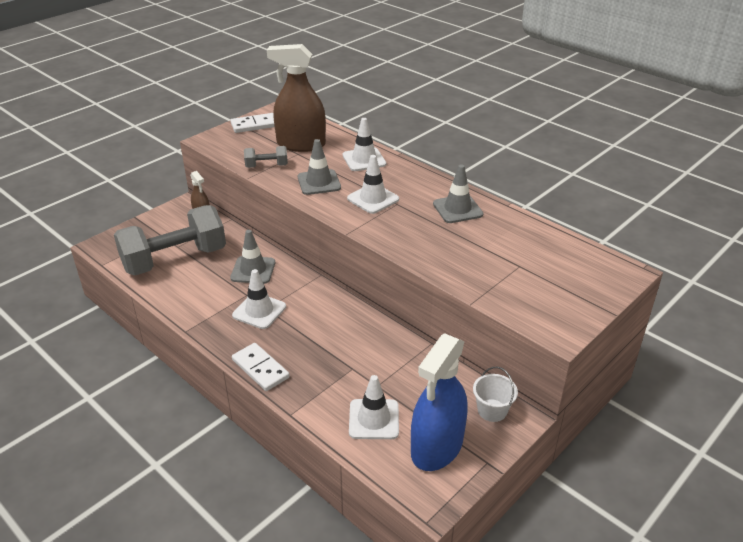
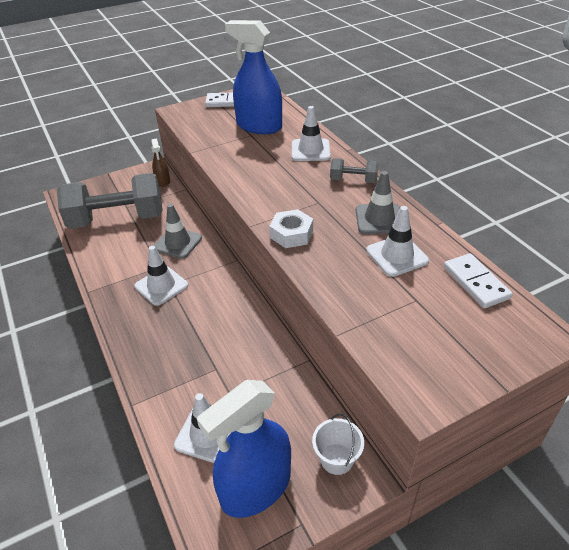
camera: 20 degrees right, 5 degrees up
(260, 369) = (130, 347): white domino -> white domino (475, 282)
(266, 166) = (215, 143): grey dumbbell -> grey dumbbell (353, 180)
(301, 144) = (259, 126): brown spray bottle -> blue spray bottle
(319, 182) = (254, 167): grey traffic cone -> none
(373, 199) = (297, 193): white traffic cone -> white traffic cone (397, 256)
(388, 234) = (291, 234): none -> white nut

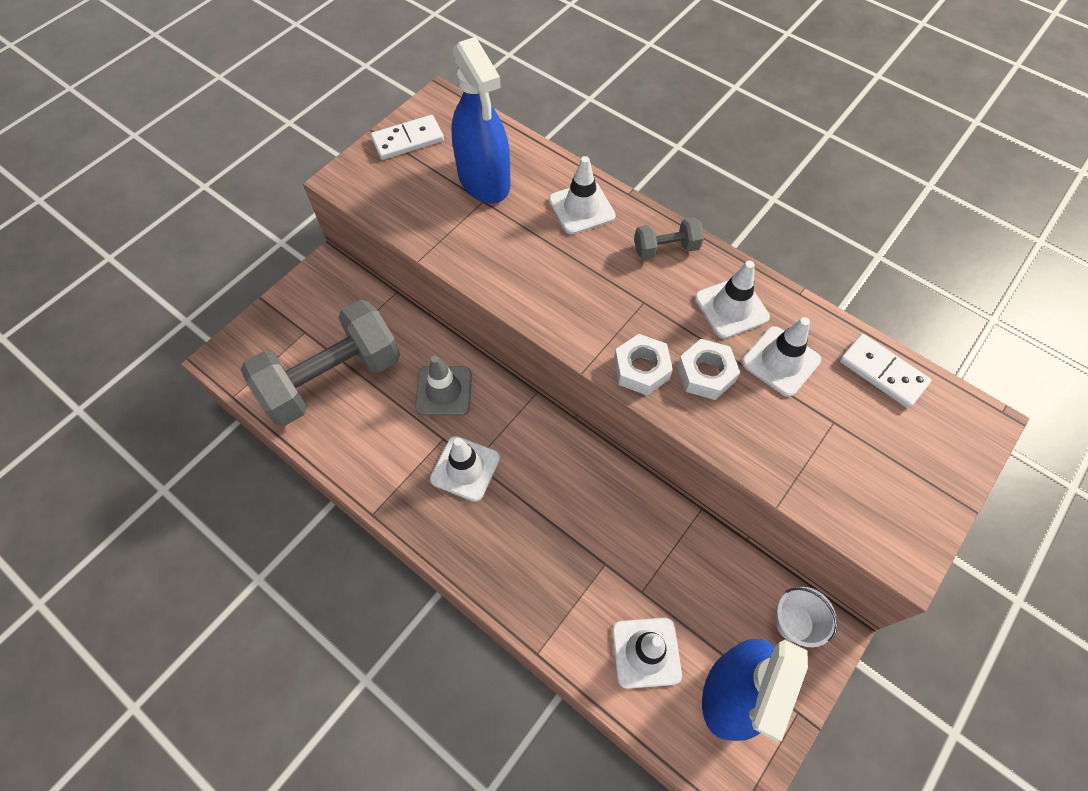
camera: 25 degrees left, 20 degrees up
(163, 181) = (354, 288): brown spray bottle -> none
(259, 126) = (484, 180): blue spray bottle -> blue spray bottle turned 120 degrees counterclockwise
(335, 248) = (705, 374): none -> white nut
(379, 219) = (731, 308): grey traffic cone -> white traffic cone

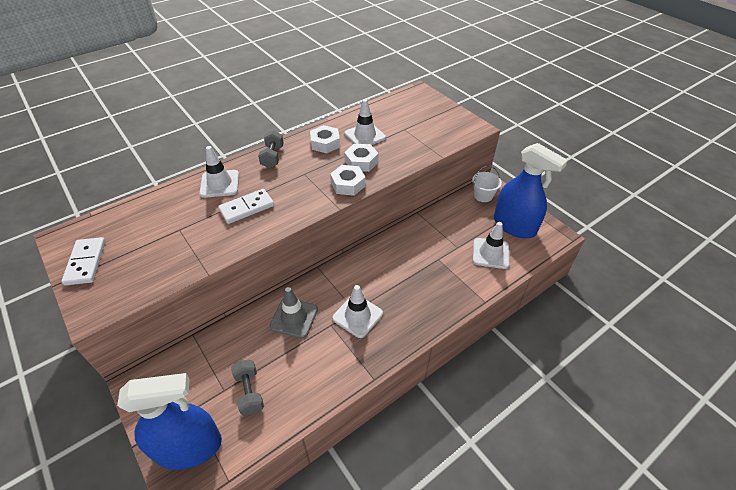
camera: 75 degrees left, 15 degrees down
(332, 379) = (249, 392): grey dumbbell -> grey dumbbell, size x0.44
(484, 180) = (161, 225): blue spray bottle -> blue spray bottle (189, 447)
(731, 308) = (325, 143): white traffic cone -> white nut
(882, 373) = (384, 108): white domino -> white domino (247, 208)

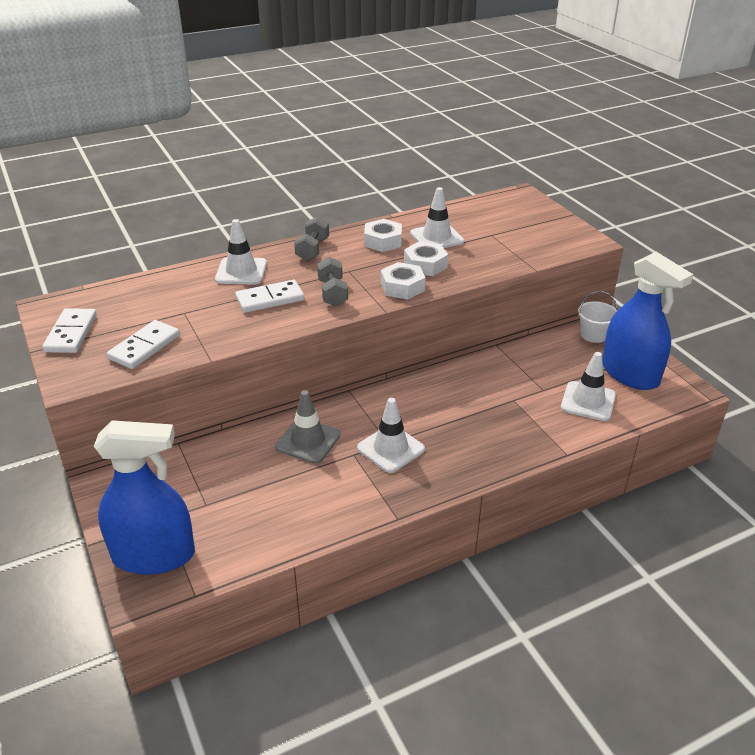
camera: 10 degrees right, 10 degrees down
(150, 268) = (144, 347): none -> white domino
(249, 392) = (237, 510): grey dumbbell -> grey dumbbell (332, 293)

